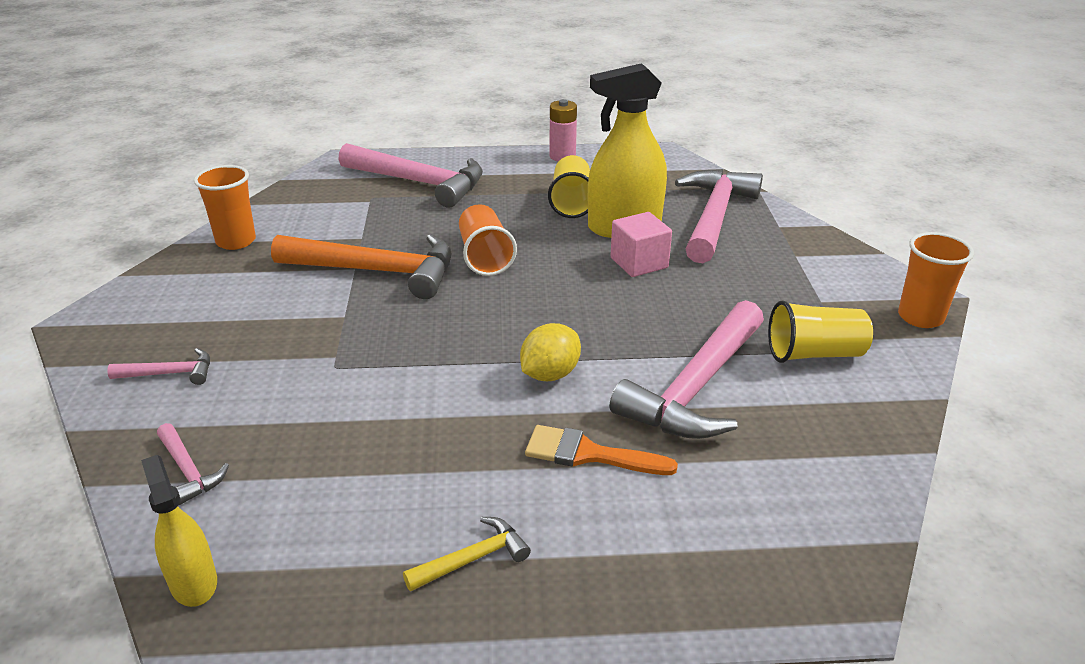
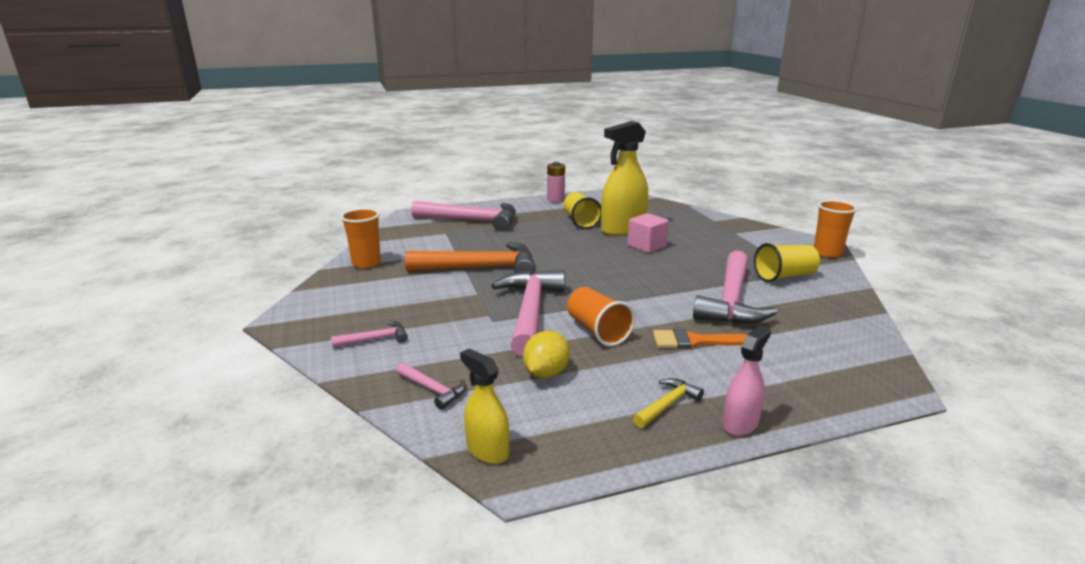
camera: 15 degrees left, 10 degrees down
(485, 257) = (547, 253): orange cup -> orange cup (597, 331)
(550, 374) = (638, 306): yellow lemon -> yellow lemon (546, 373)
(552, 613) = (740, 423): none -> pink spray bottle
(714, 217) = (673, 220): pink hammer -> pink hammer (530, 312)

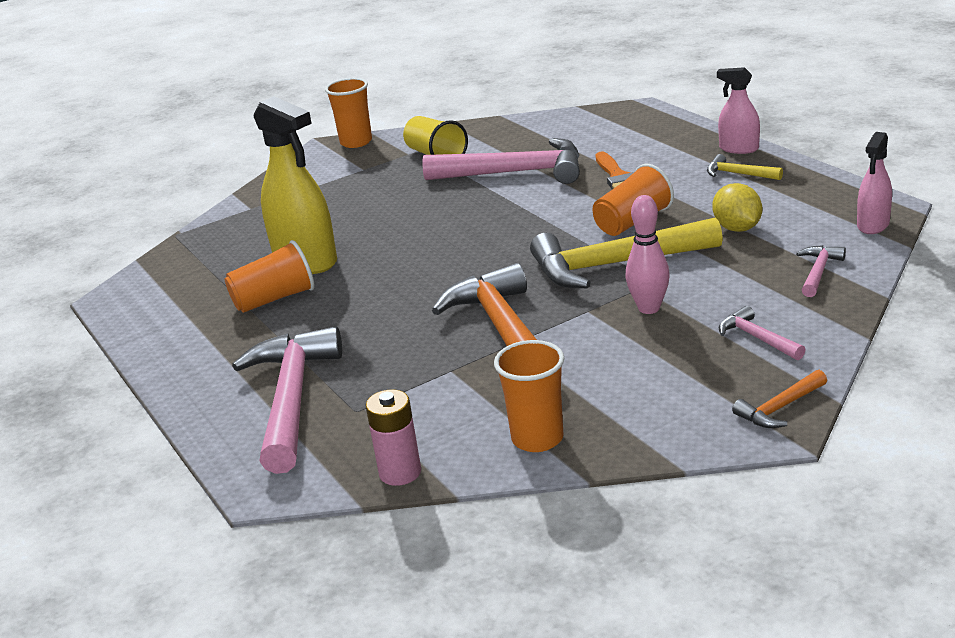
camera: 100 degrees left, 5 degrees up
(296, 327) = (780, 408): none -> orange hammer
(457, 312) = (649, 308): none -> pink bowling pin
(487, 450) = (873, 225): yellow spray bottle -> pink spray bottle
(530, 312) = (615, 265): pink hammer -> yellow hammer
(546, 373) = (737, 228): yellow lemon -> yellow lemon turned 60 degrees clockwise
(555, 200) = (155, 345): pink battery -> pink battery (400, 472)
(580, 221) = (274, 299): yellow cup -> orange cup
(646, 246) = (368, 235): pink cube -> none

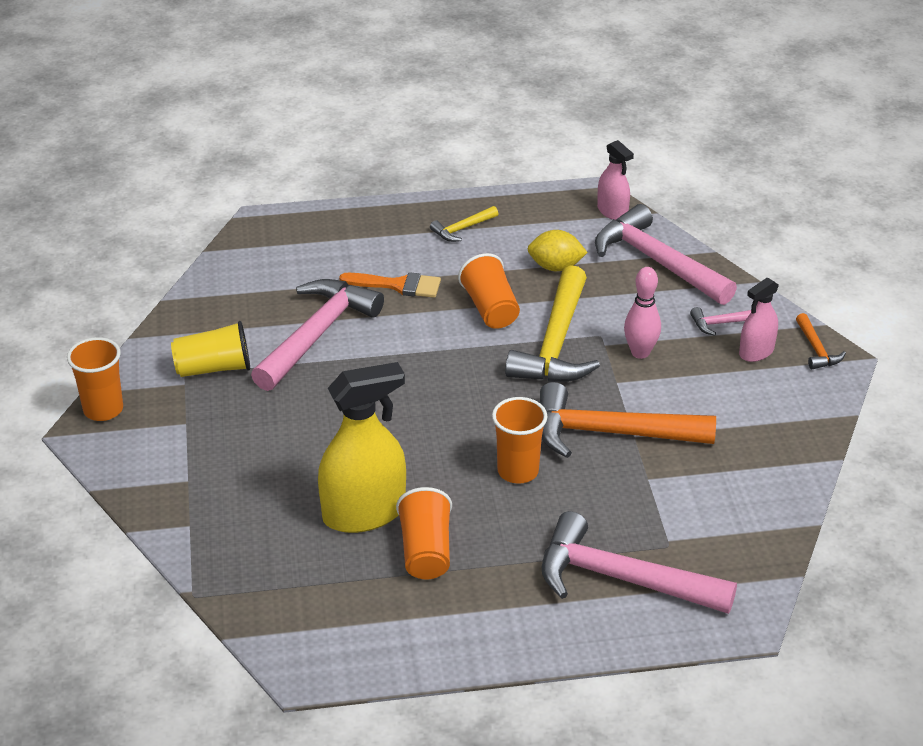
camera: 70 degrees left, 10 degrees up
(400, 472) = (773, 544): pink battery -> none
(537, 439) = (776, 464): orange cup -> orange cup (518, 471)
(739, 149) = (415, 210): pink spray bottle -> pink spray bottle (756, 352)
(818, 272) = (657, 262): pink hammer -> pink hammer, size x2.20

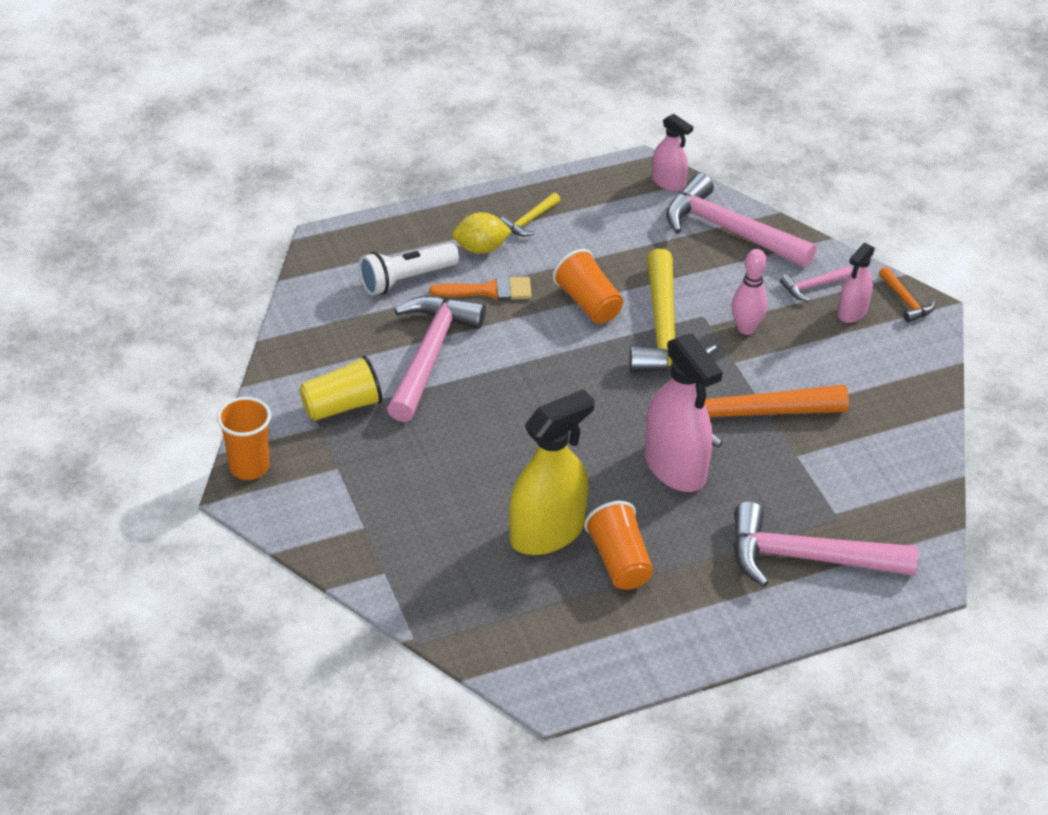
camera: 15 degrees left, 5 degrees up
(322, 265) = (406, 279): none -> white flashlight
(518, 471) = (675, 467): orange cup -> pink spray bottle
(555, 267) = (635, 249): yellow lemon -> yellow lemon (480, 248)

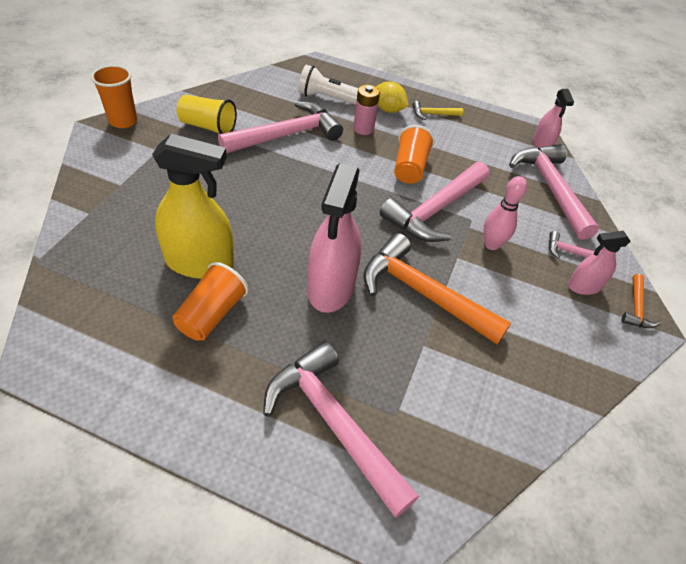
camera: 40 degrees right, 5 degrees up
(489, 291) = (363, 129): orange brush -> pink battery
(663, 330) = (435, 210): yellow hammer -> pink hammer

